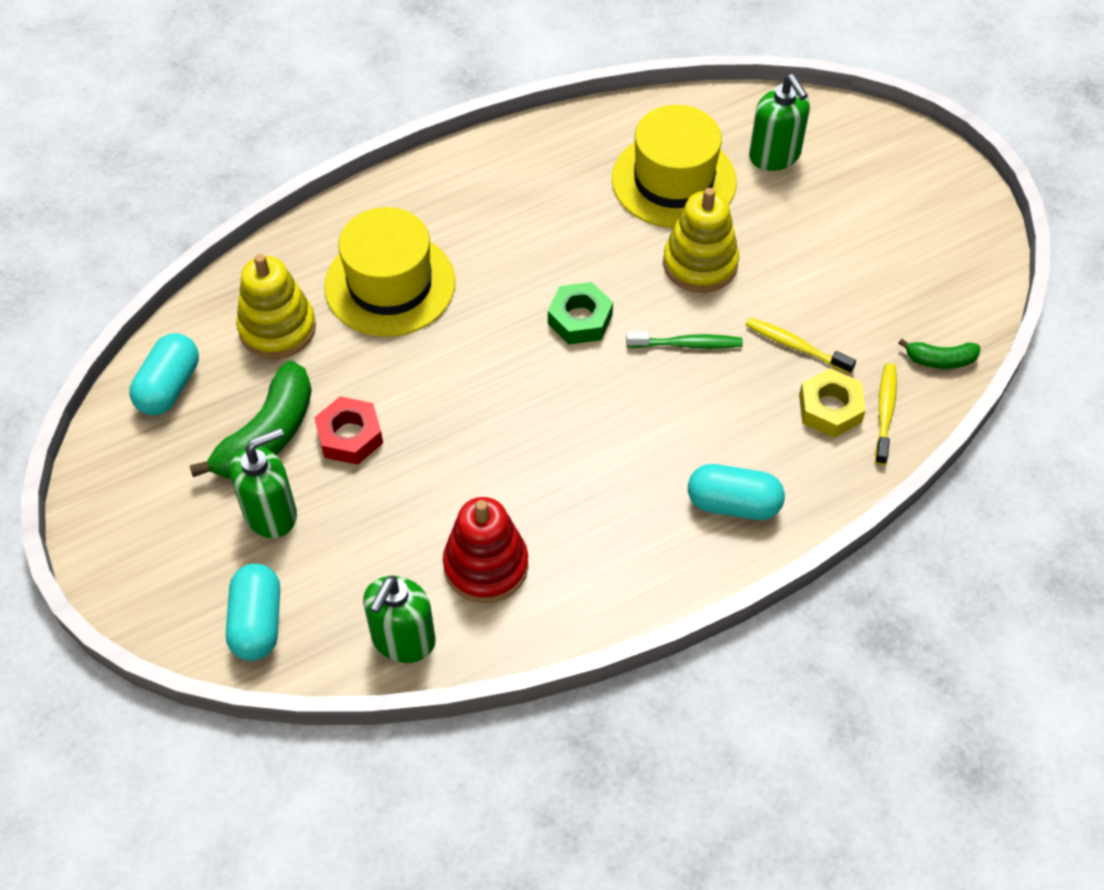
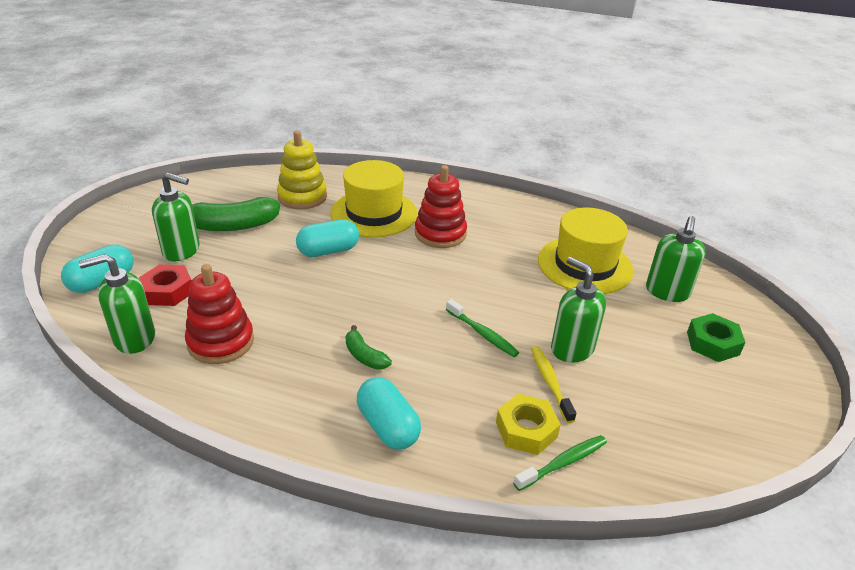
camera: 45 degrees right, 20 degrees down
(169, 387) = (230, 187): turquoise capsule -> turquoise capsule (328, 251)
(350, 436) = (261, 249): red nut -> red nut (168, 291)
(495, 254) = (440, 234): none -> red stacking toy
(580, 319) = (440, 283): green nut -> green nut (712, 343)
(700, 264) = (546, 306): yellow stacking toy -> none
(772, 295) = (571, 349): none -> green soap dispenser
(885, 412) = (563, 463): yellow toothbrush -> green toothbrush
(940, 360) = (649, 467): green banana -> green banana (364, 356)

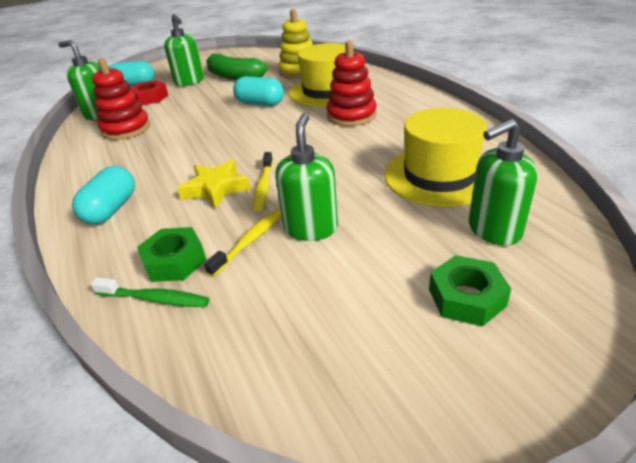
camera: 50 degrees right, 0 degrees up
(364, 356) = (172, 166): green banana -> none
(446, 355) = (216, 188): none -> yellow star
(482, 334) = (264, 186): green toothbrush -> yellow toothbrush
(526, 430) = (174, 261): yellow nut -> green nut

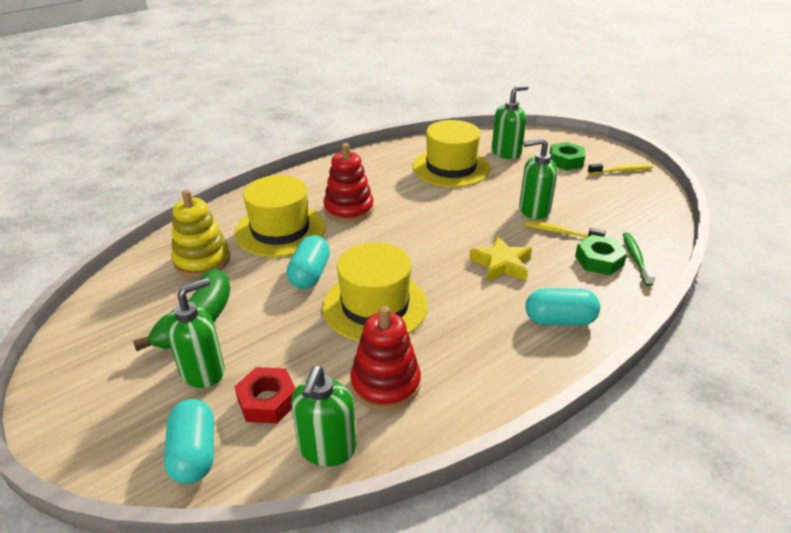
camera: 105 degrees left, 0 degrees up
(204, 126) = (375, 306): none -> yellow hat
(264, 186) = (490, 239): yellow toothbrush -> yellow toothbrush (621, 171)
(493, 230) = (506, 153): green soap dispenser -> green soap dispenser turned 90 degrees counterclockwise

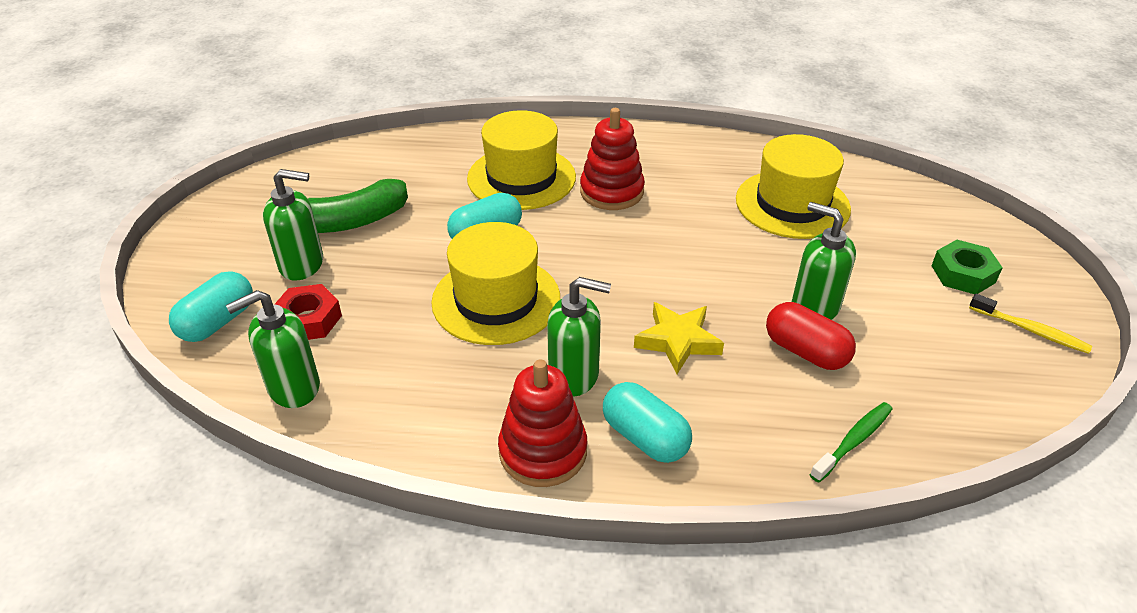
camera: 45 degrees right, 5 degrees up
(202, 260) = (424, 170): yellow stacking toy -> none
(385, 384) = (404, 372): red stacking toy -> red stacking toy (543, 451)
(506, 153) = (894, 222): green soap dispenser -> green soap dispenser (574, 375)
(560, 232) = (805, 351): yellow toothbrush -> red capsule
(599, 260) = (800, 412): green nut -> none

